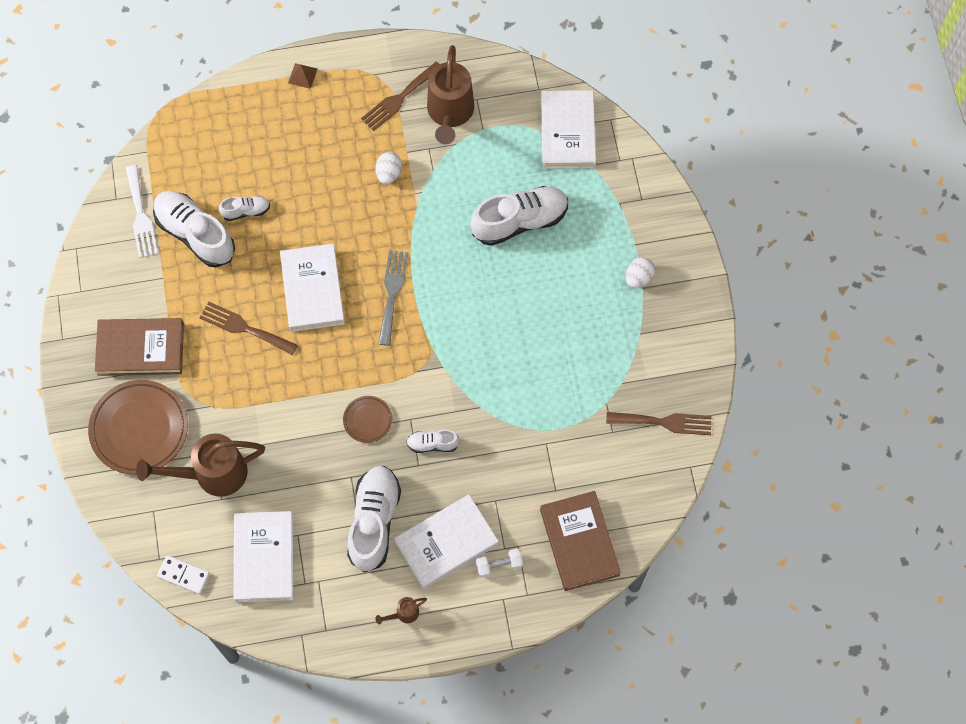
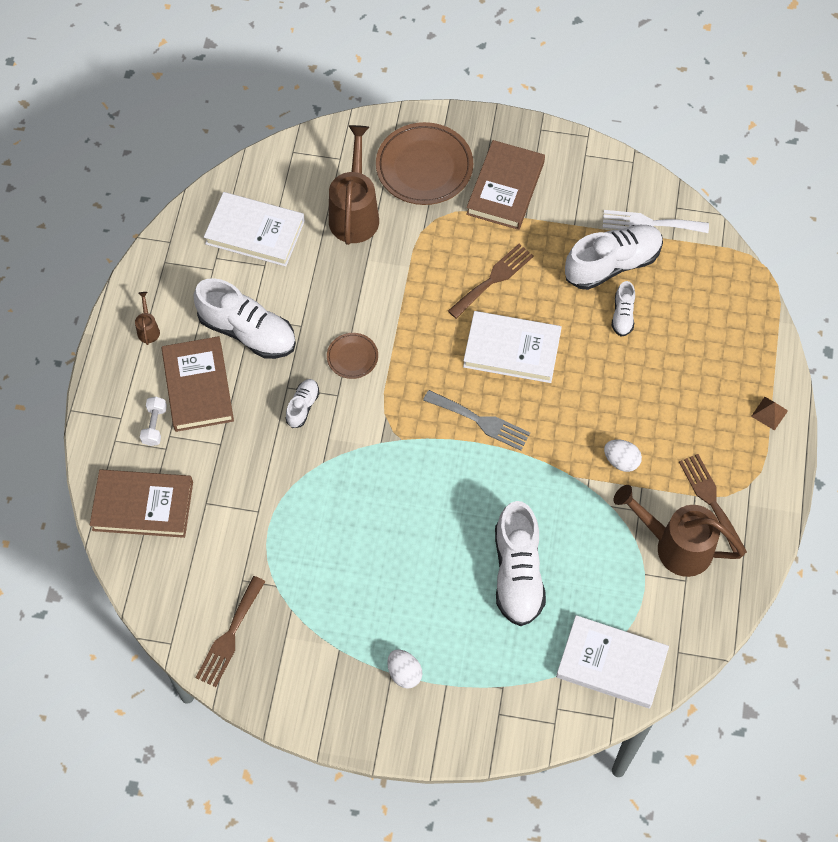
camera: 110 degrees right, 5 degrees down
(184, 575) = (268, 166): white domino -> none
(446, 543) = (198, 387): white book -> brown book

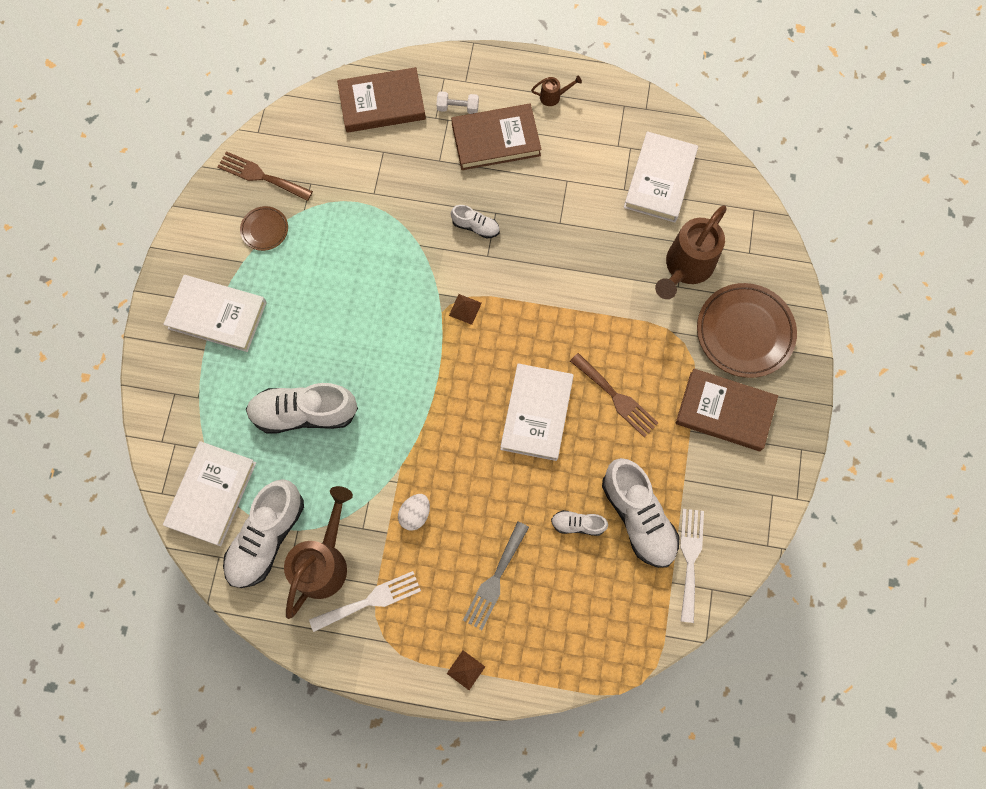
camera: 90 degrees right, 10 degrees up
(143, 506) = (382, 103): brown book -> brown book turned 75 degrees clockwise
(248, 332) = (552, 178): white shoe -> white shoe (267, 537)
(352, 357) = (527, 268): brown plate -> brown plate (265, 230)
(355, 213) = (686, 267): brown watering can -> brown watering can turned 120 degrees clockwise
(398, 416) = (465, 309): none -> brown pyramid
(404, 673) = (217, 315): white egg -> white book
(481, 421) = (459, 383): grey fork -> grey fork (495, 579)
(711, 500) = (370, 600): brown fork -> white fork

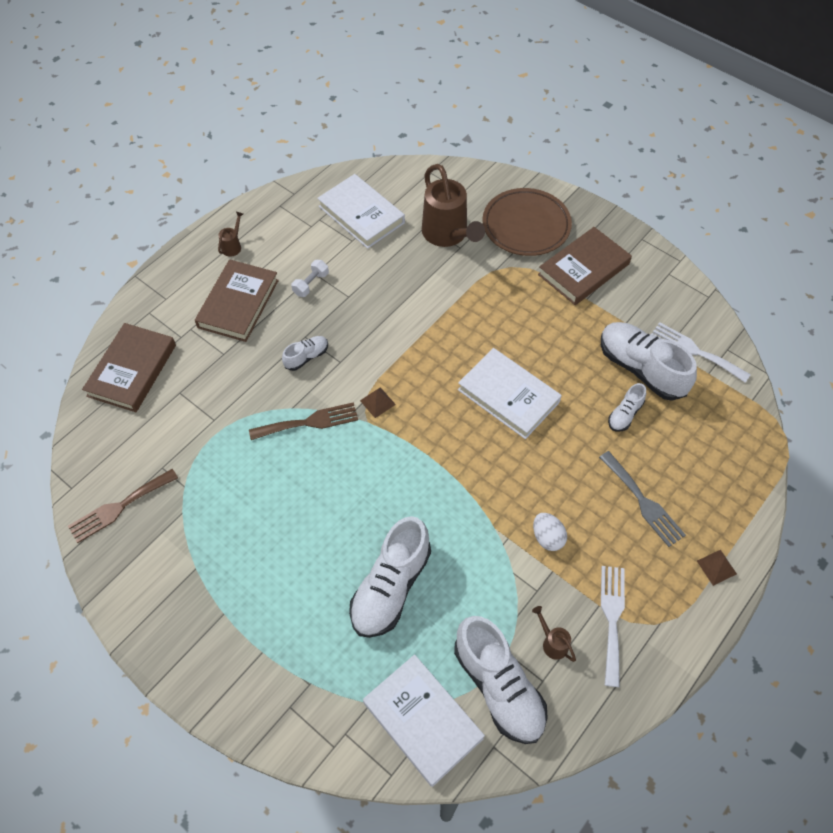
camera: 60 degrees left, 15 degrees down
(217, 315) = (234, 620): white book -> none
(265, 230) = (177, 531): brown plate -> none
(324, 562) = (552, 643): brown watering can -> brown watering can, size x0.43
(458, 108) = (185, 316): white dumbbell -> white dumbbell (311, 284)
(616, 397) = (528, 333): brown fork -> brown fork (309, 422)
(638, 517) = (641, 369): white shoe -> white shoe turned 135 degrees counterclockwise

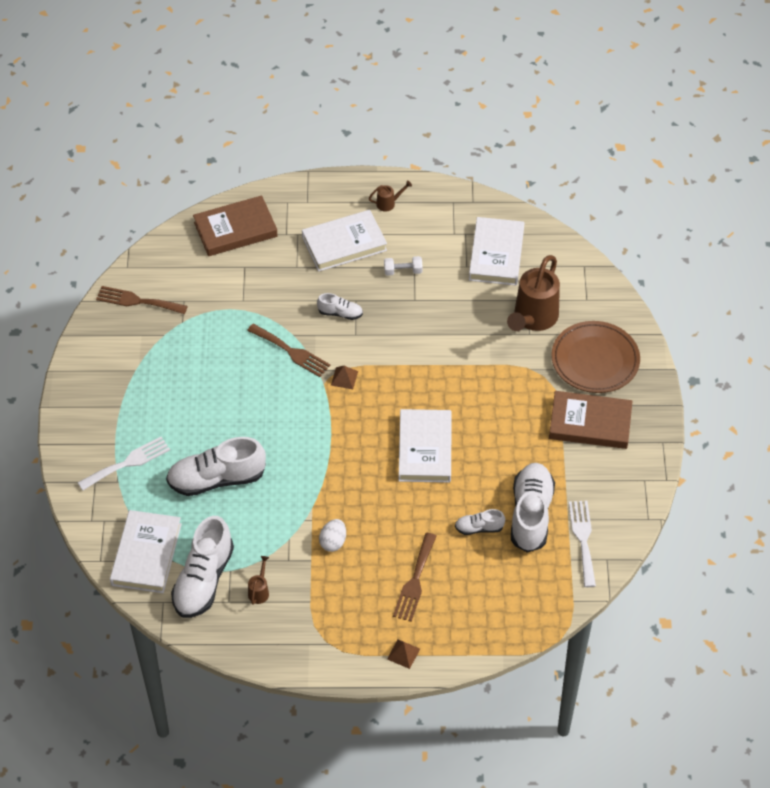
camera: 50 degrees right, 5 degrees down
(238, 303) = (344, 244): brown book -> white book
(612, 618) = (307, 614): white fork -> white fork (128, 463)
(643, 502) = (415, 581): grey fork -> brown fork

